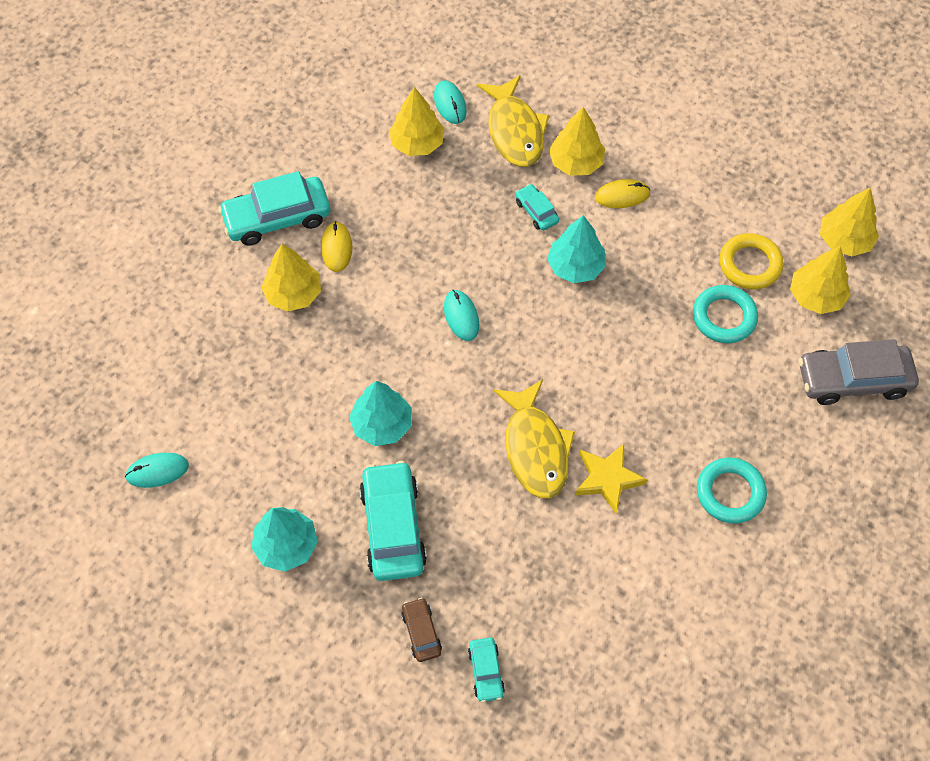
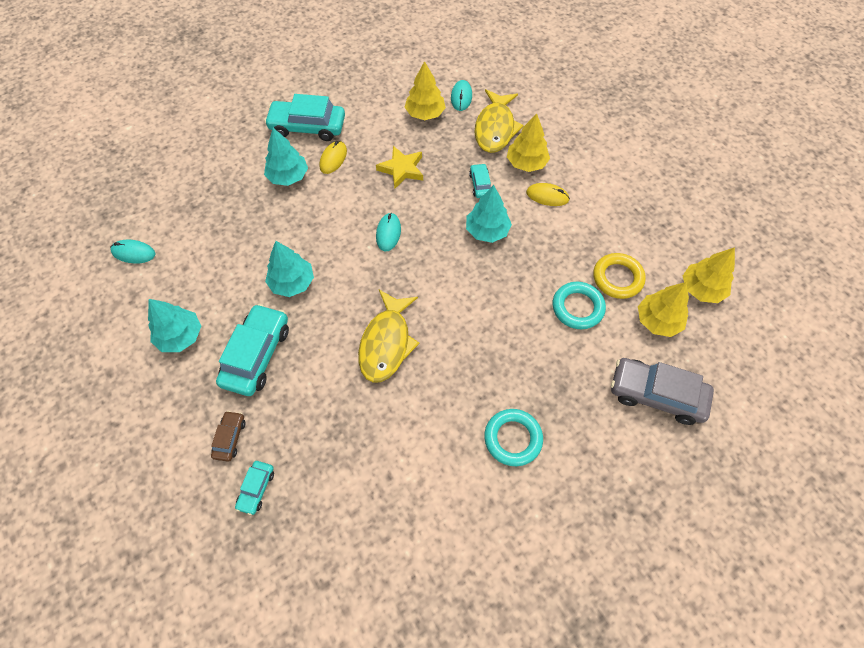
camera: 25 degrees right, 0 degrees up
(293, 293) = (288, 176): yellow tree -> turquoise tree
(607, 479) = (426, 387): yellow star -> yellow star (401, 169)

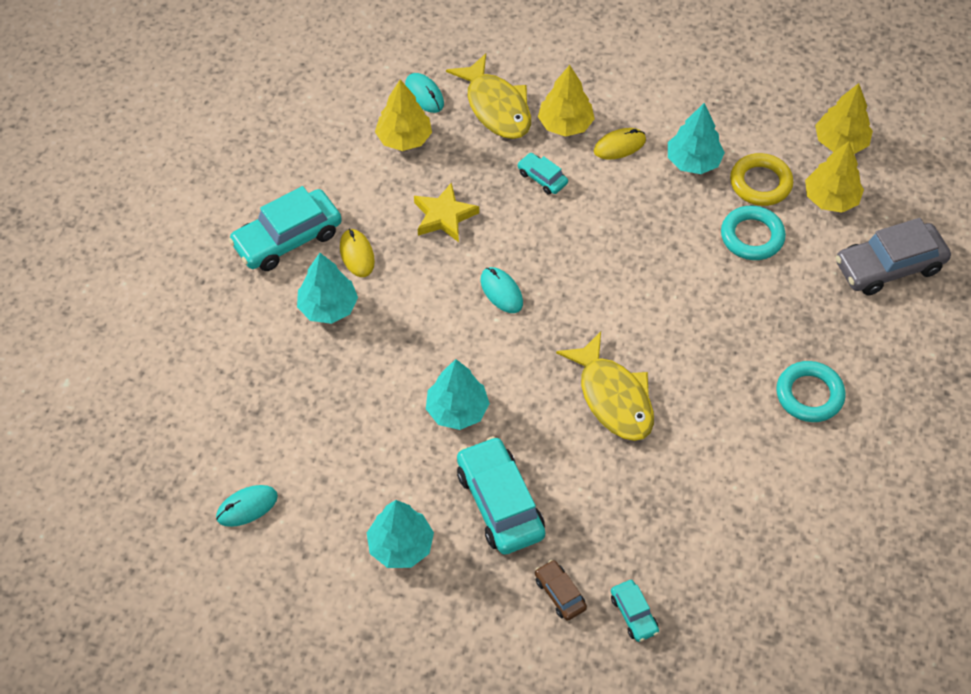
camera: 40 degrees left, 5 degrees down
(487, 230) = (596, 221): turquoise tree -> turquoise tree (693, 161)

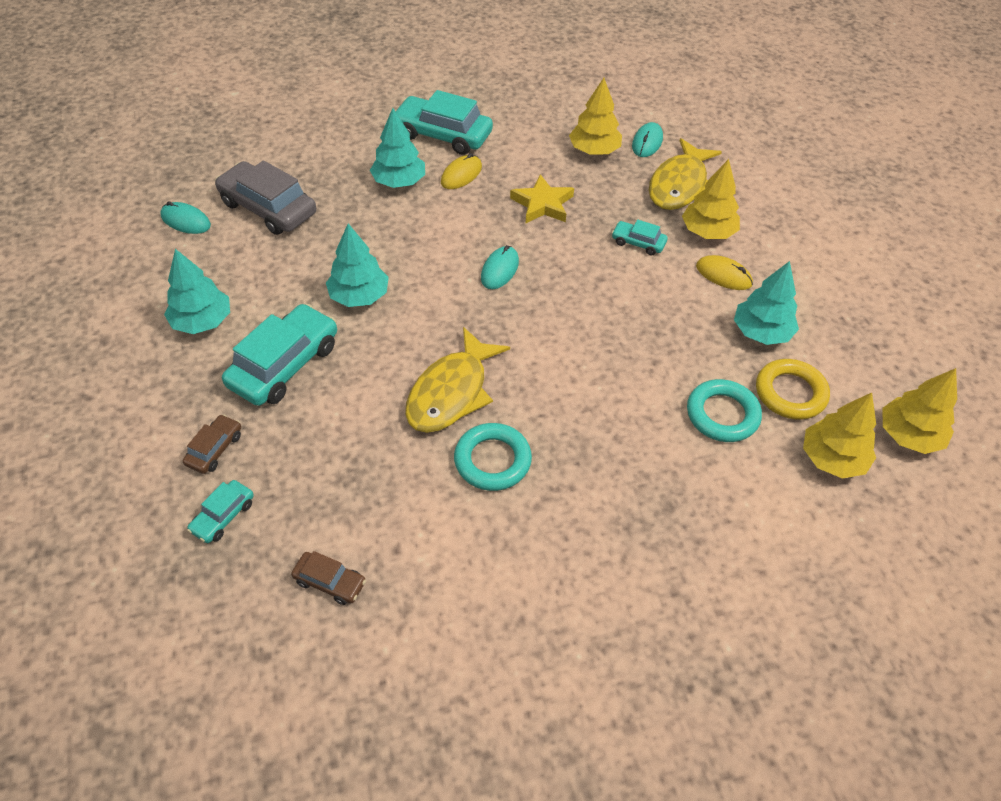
camera: 55 degrees right, 5 degrees down
(542, 178) = (638, 243): turquoise car -> turquoise car turned 75 degrees counterclockwise
(740, 566) = (330, 582): none -> brown car
(809, 395) = (578, 550): turquoise ring -> turquoise ring (492, 460)
(889, 266) = (801, 550): grey car -> grey car (268, 208)

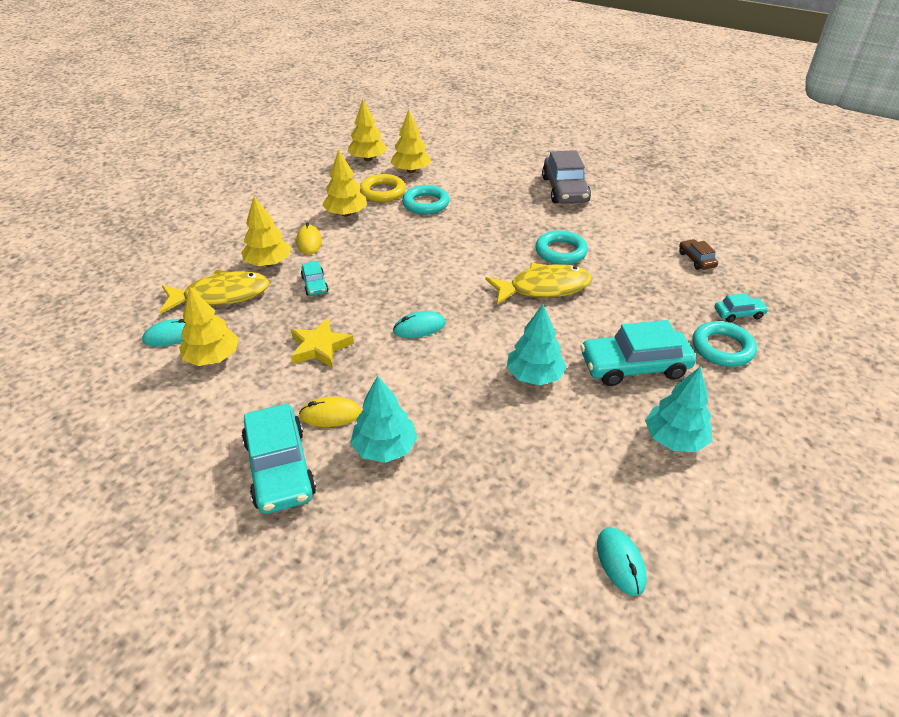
camera: 130 degrees left, 10 degrees down
(215, 449) = (722, 348): brown car -> turquoise ring
(268, 208) = (526, 512): grey car -> grey car (564, 190)
(761, 332) = (346, 214): turquoise tree -> yellow tree

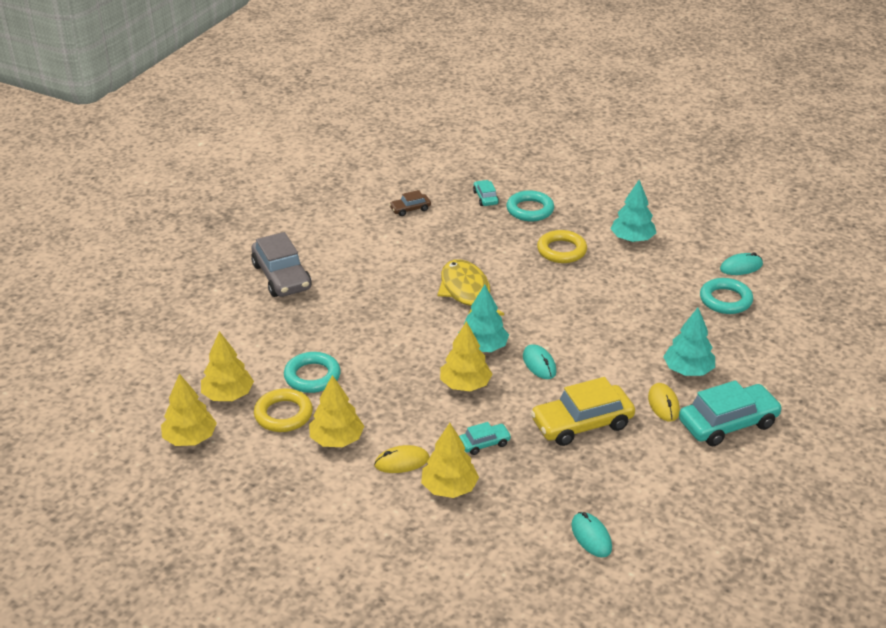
camera: 95 degrees left, 5 degrees down
(213, 357) = (615, 495): yellow tree -> yellow tree (465, 385)
(221, 295) = (516, 514): yellow fish -> none
(320, 347) = (582, 424): yellow star -> yellow car
(534, 375) = (586, 298): turquoise tree -> turquoise tree (483, 347)
(560, 252) = (404, 282): turquoise ring -> turquoise ring (725, 300)
(564, 190) = (281, 277): grey car -> grey car turned 75 degrees clockwise
(634, 366) = (561, 250): turquoise car -> yellow ring

